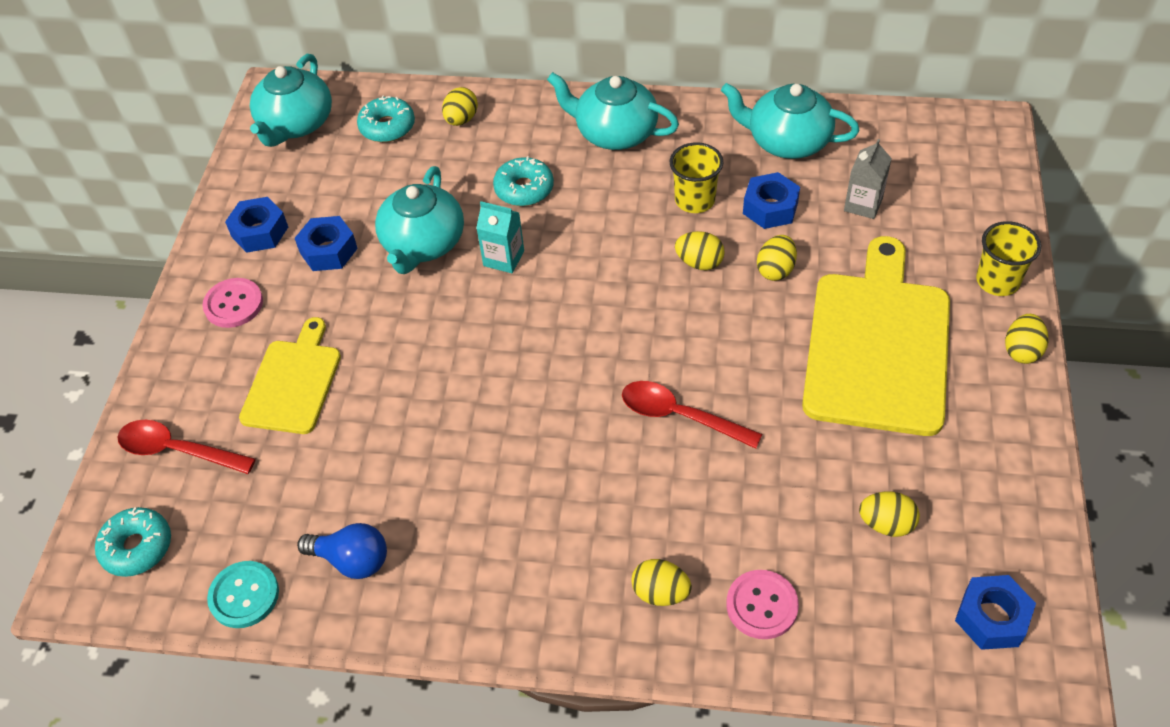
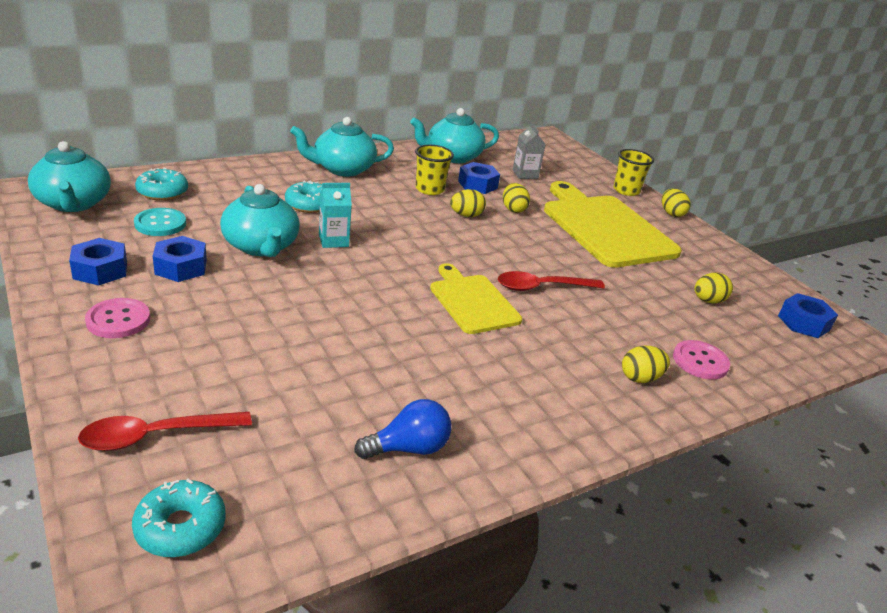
camera: 45 degrees left, 20 degrees down
(244, 595) = (336, 515): turquoise button -> turquoise button (160, 224)
(293, 382) = (231, 353): yellow cutting board -> yellow cutting board (472, 301)
(461, 119) = (222, 179): yellow egg -> none

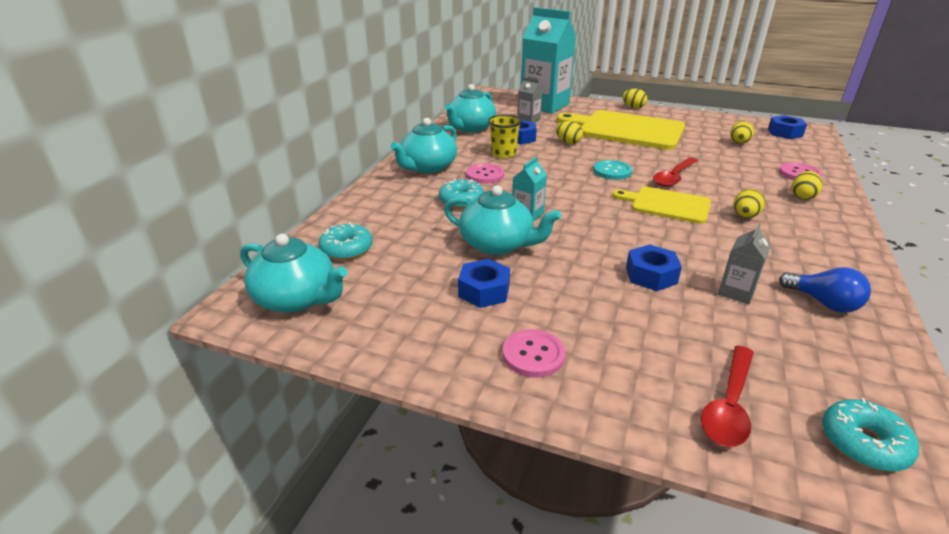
camera: 35 degrees left, 0 degrees up
(100, 270) = (438, 331): blue nut -> blue nut (651, 275)
(160, 224) = (399, 271): turquoise button -> turquoise button (612, 171)
(354, 389) = (736, 292): none -> grey carton
(373, 196) = (485, 175): none -> pink button
(408, 448) = (823, 303): blue light bulb -> blue light bulb turned 105 degrees clockwise
(466, 215) = (555, 159): yellow egg -> yellow egg (745, 216)
(575, 170) = (544, 105): none -> turquoise carton
(626, 190) = (590, 105): yellow cup -> none

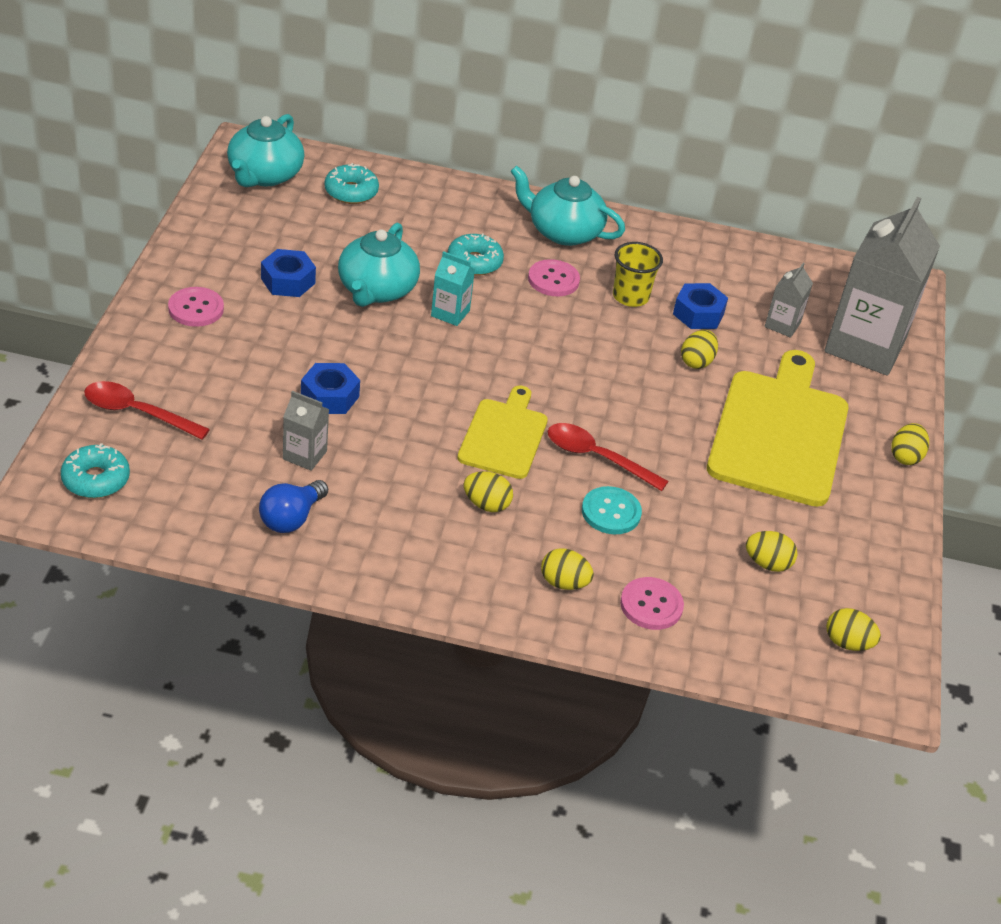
camera: 75 degrees right, 10 degrees up
(470, 128) = (720, 264): turquoise teapot -> none
(544, 105) = (865, 346): turquoise carton -> grey carton
(612, 171) = (600, 397): turquoise button -> turquoise button (611, 512)
(784, 133) = (847, 643): blue nut -> yellow egg

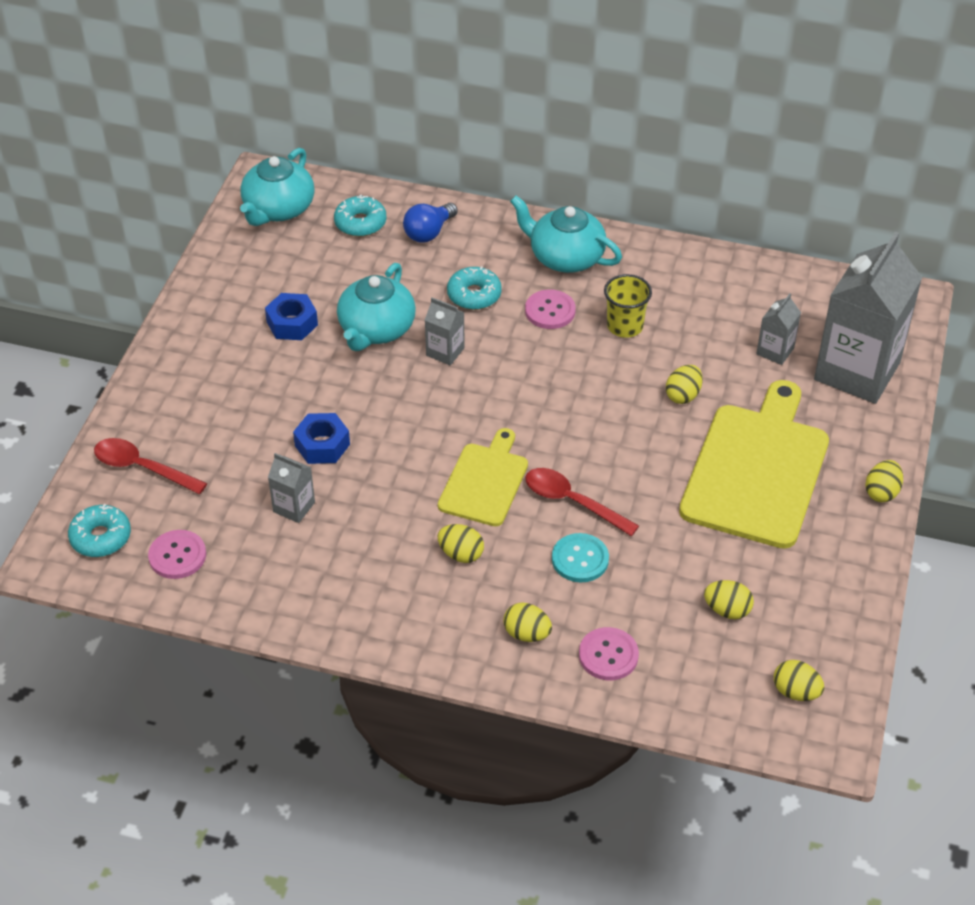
camera: 10 degrees right, 5 degrees up
(196, 309) = (203, 357): pink button -> pink button (177, 556)
(291, 518) = (276, 573): blue light bulb -> blue light bulb (429, 232)
(450, 313) = (445, 352): turquoise carton -> grey carton
(698, 314) = (691, 342): blue nut -> none

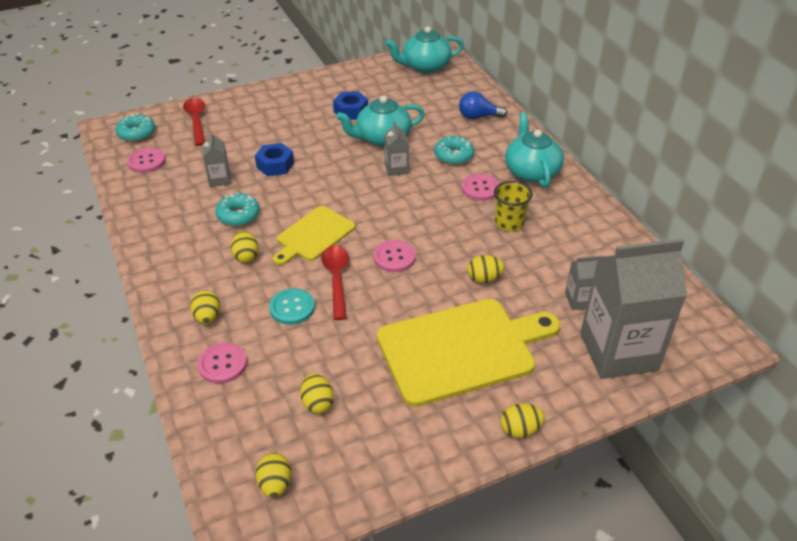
camera: 50 degrees right, 5 degrees down
(360, 223) = (452, 93): turquoise donut -> turquoise donut (238, 215)
(485, 481) = (313, 235): yellow cutting board -> yellow cutting board turned 150 degrees clockwise
(585, 440) = (394, 257): none -> pink button

